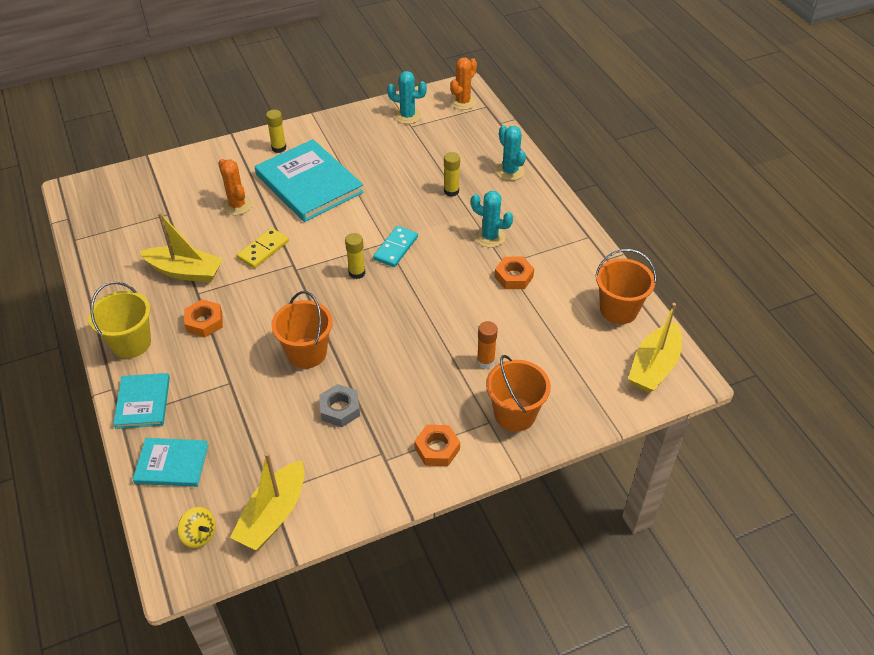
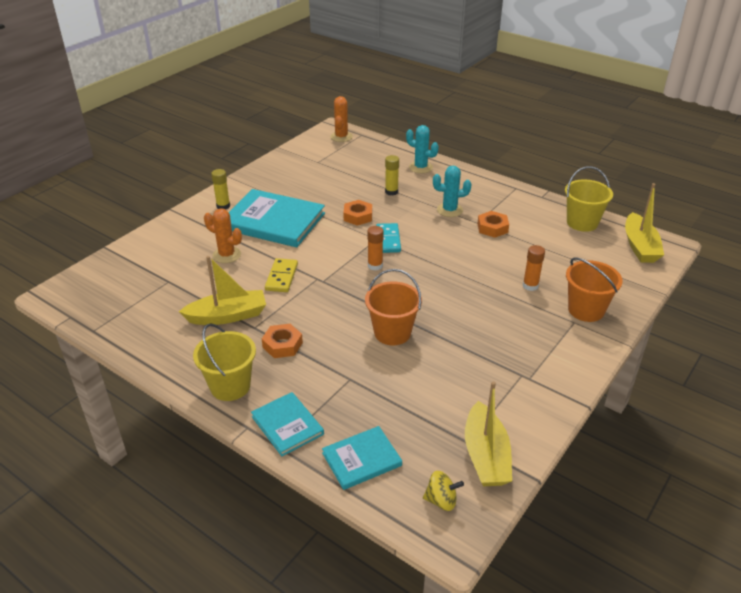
camera: 30 degrees left, 10 degrees down
(340, 409) = (459, 359): grey nut -> none
(357, 273) = (375, 266): yellow glue stick -> orange glue stick
(407, 116) = (308, 156): turquoise cactus -> none
(437, 449) = (558, 354): orange nut -> orange nut (358, 216)
(618, 310) = (582, 223): orange bucket -> yellow bucket

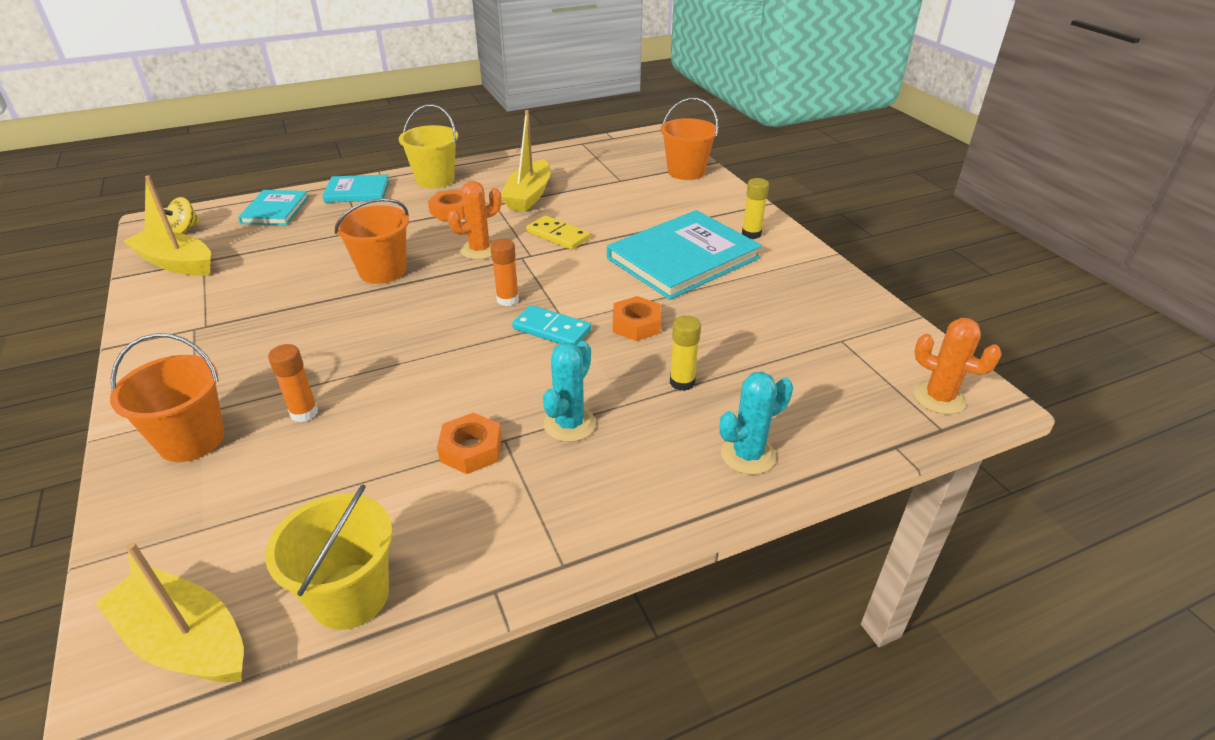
camera: 120 degrees right, 0 degrees up
(133, 255) = (686, 172): none -> orange bucket
(227, 255) = (636, 215): orange cactus -> orange cactus (480, 250)

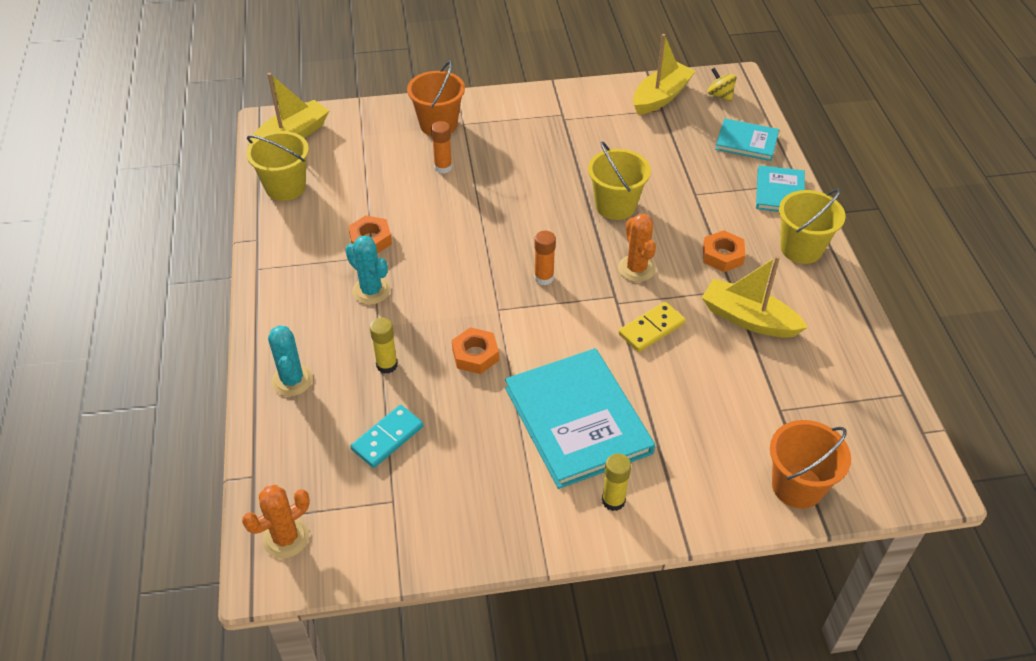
camera: 105 degrees right, 10 degrees up
(382, 271) = (615, 206): orange bucket -> yellow bucket
(552, 329) = (489, 299): turquoise domino -> turquoise domino (387, 438)

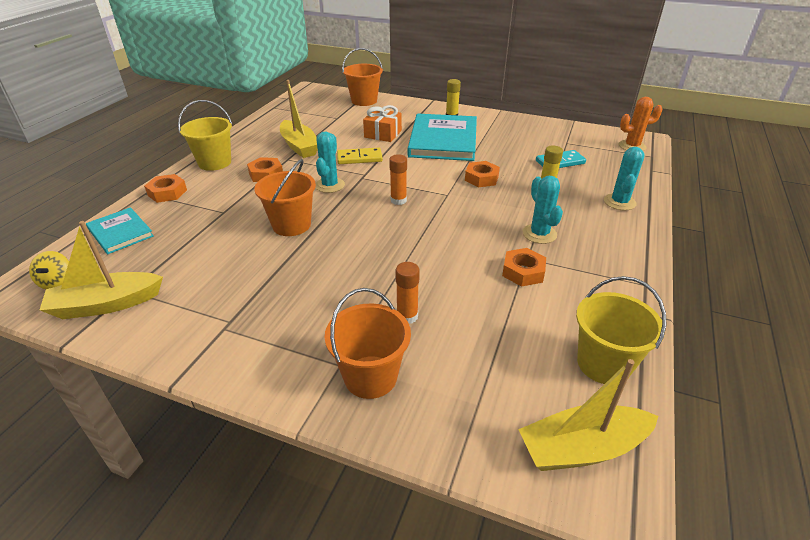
camera: 150 degrees left, 10 degrees down
(615, 206) = (291, 225): yellow bucket -> orange bucket
(636, 269) = (330, 185): orange cactus -> turquoise cactus
(673, 397) = (383, 134): none -> orange gift
(780, 192) = (167, 193): turquoise book -> orange nut

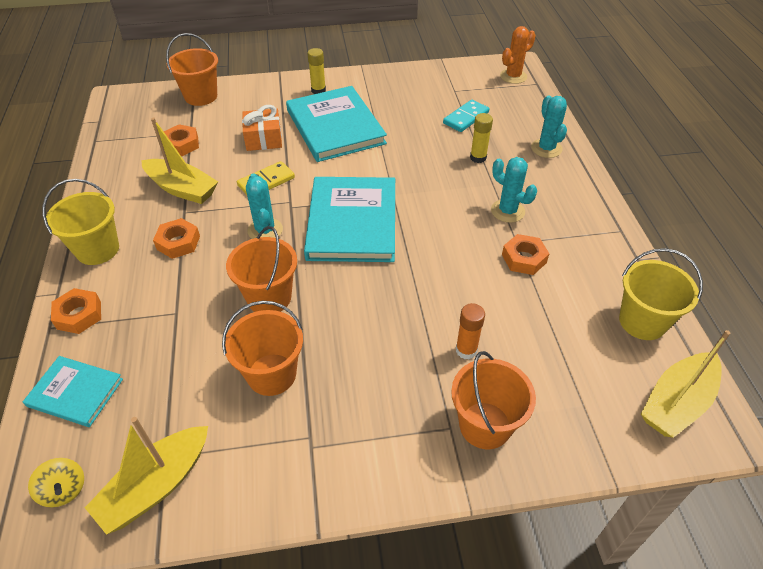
camera: 30 degrees left, 10 degrees up
(245, 271) = (271, 374): none -> orange bucket
(398, 200) = (352, 222): orange glue stick -> turquoise book
(481, 178) = (410, 164): orange nut -> orange nut (182, 144)

